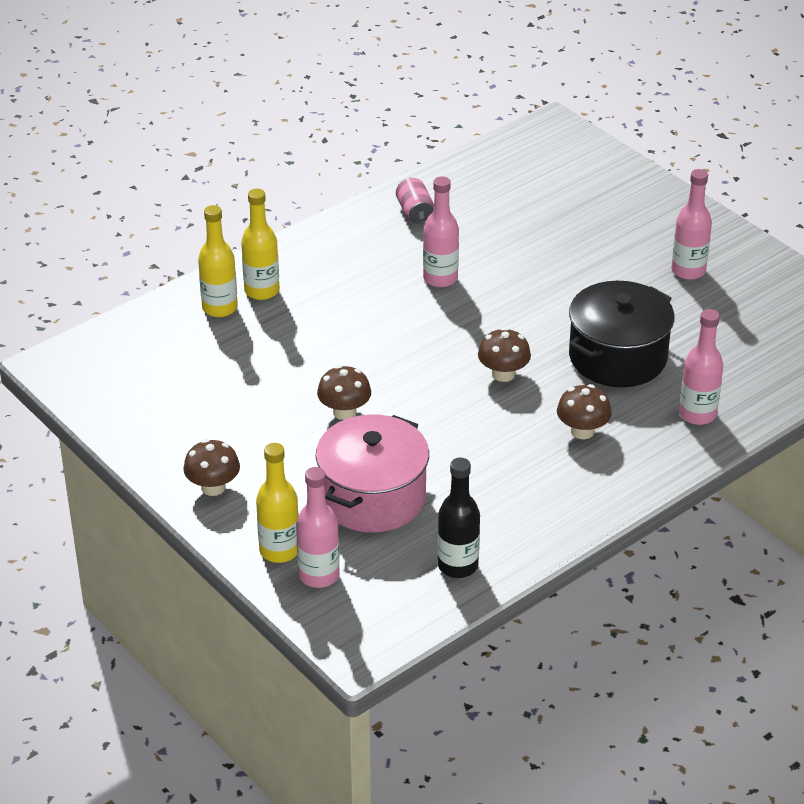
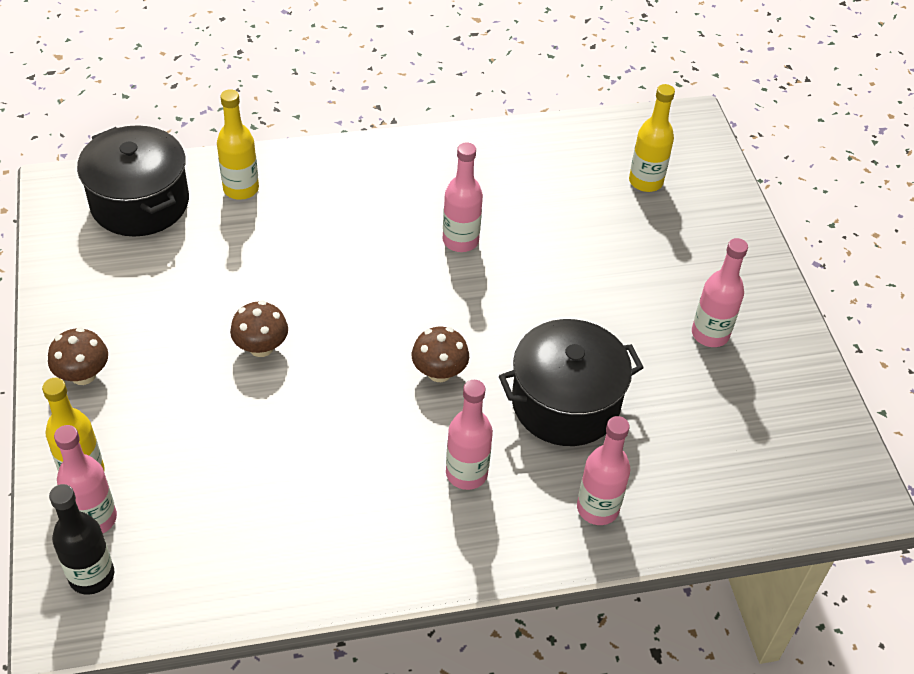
camera: 25 degrees right, 10 degrees up
(140, 350) = (140, 202): none -> black pot
(262, 291) = (291, 186): yellow bottle -> yellow bottle (645, 181)
(373, 497) = (212, 454): pink pot -> none
(415, 212) = (491, 161): pink can -> none
(457, 565) = (227, 573): black bottle -> black bottle (91, 575)
(582, 431) = (466, 473): brown mushroom -> pink bottle

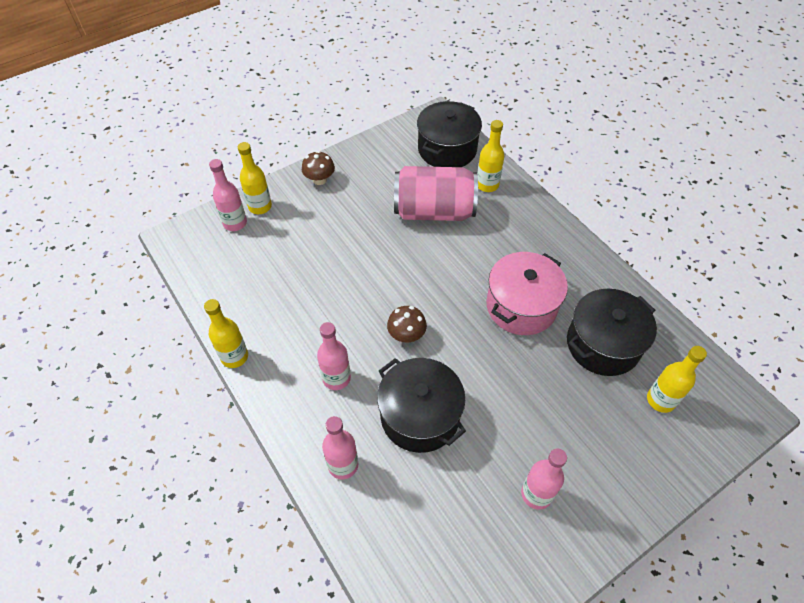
camera: 70 degrees right, 5 degrees up
(91, 575) = (202, 237): black bottle -> none
(247, 263) = (434, 211): none -> pink can
(261, 347) = (377, 242): brown mushroom -> none
(364, 590) = (234, 357): none -> yellow bottle
(460, 241) = (521, 306): pink bottle -> pink pot
(553, 193) = (603, 344): none -> black pot

